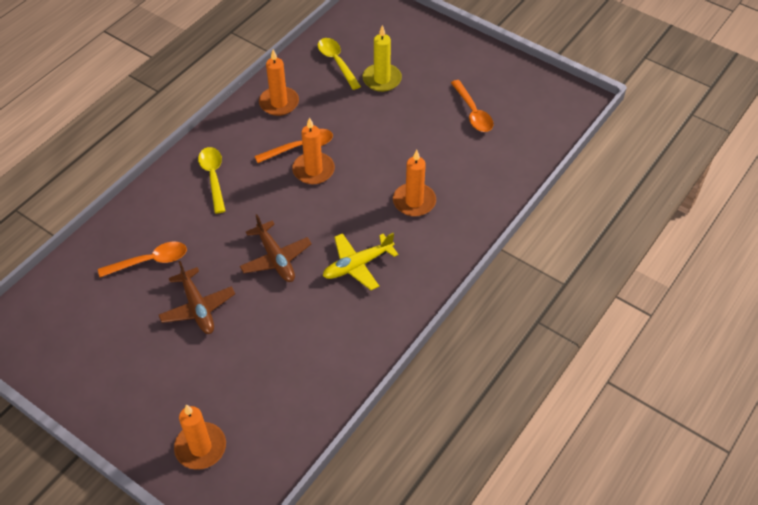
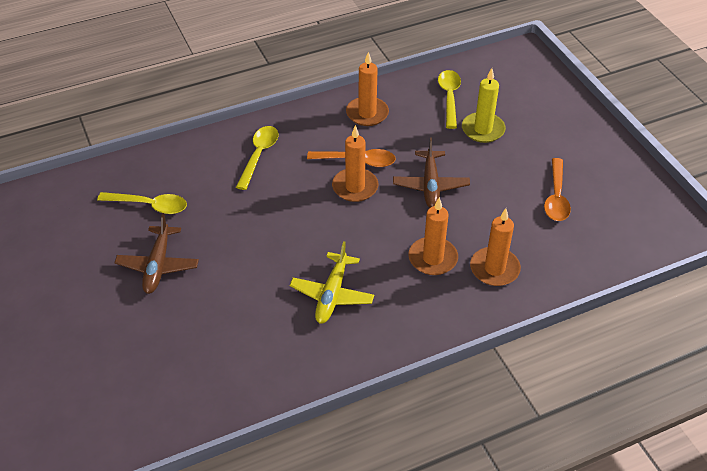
camera: 30 degrees right, 5 degrees down
(150, 261) = (149, 205): orange spoon -> yellow spoon
(200, 447) = (64, 395): orange candle -> orange candle (494, 269)
(276, 258) = (260, 253): brown plane -> brown plane (430, 185)
(357, 265) = (332, 294): yellow plane -> yellow plane turned 75 degrees counterclockwise

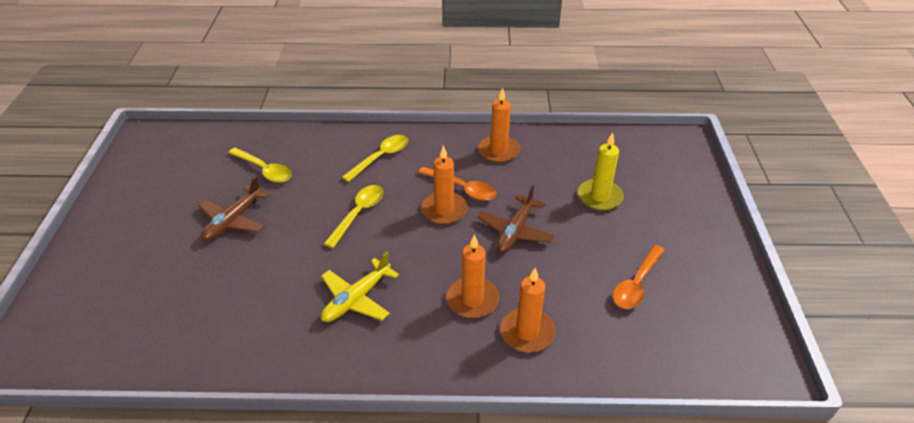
camera: 25 degrees right, 5 degrees down
(449, 97) = (585, 159): yellow spoon -> yellow spoon (358, 214)

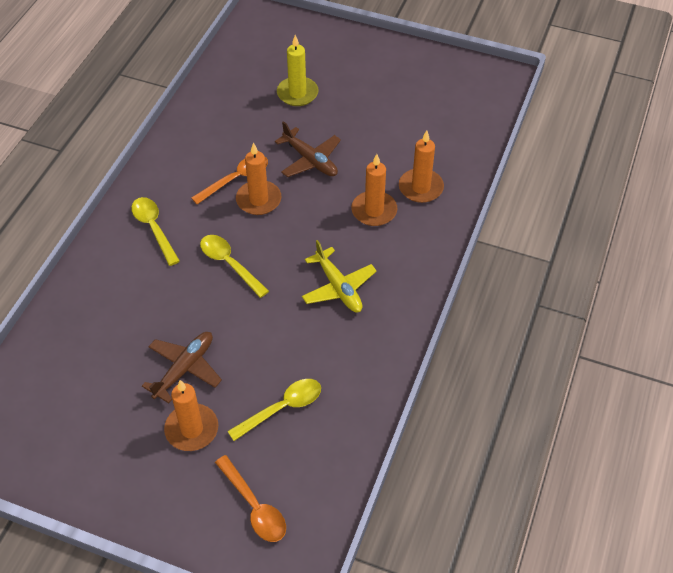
camera: 70 degrees left, 10 degrees up
(233, 220) = (184, 369): brown plane -> brown plane turned 105 degrees counterclockwise
(264, 170) = (115, 331): yellow spoon -> yellow spoon (282, 408)
(499, 151) = (198, 138): orange candle -> orange candle (192, 429)
(636, 284) = (401, 109): orange spoon -> orange spoon (254, 506)

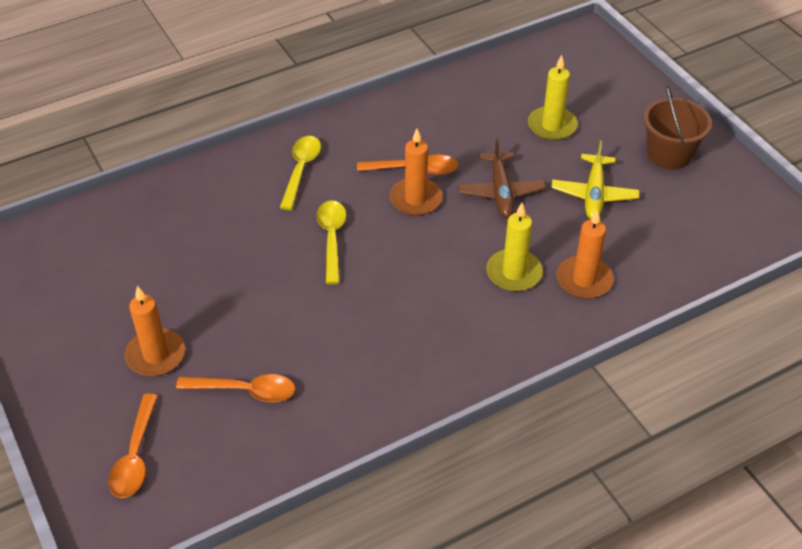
camera: 40 degrees right, 5 degrees down
(184, 369) = (203, 301): brown plane -> none
(282, 408) = (245, 391): yellow spoon -> orange spoon
(338, 287) = (406, 320): yellow plane -> yellow plane (594, 194)
(374, 211) = (514, 273): orange candle -> yellow candle
(390, 71) = (669, 154): none -> brown bucket

